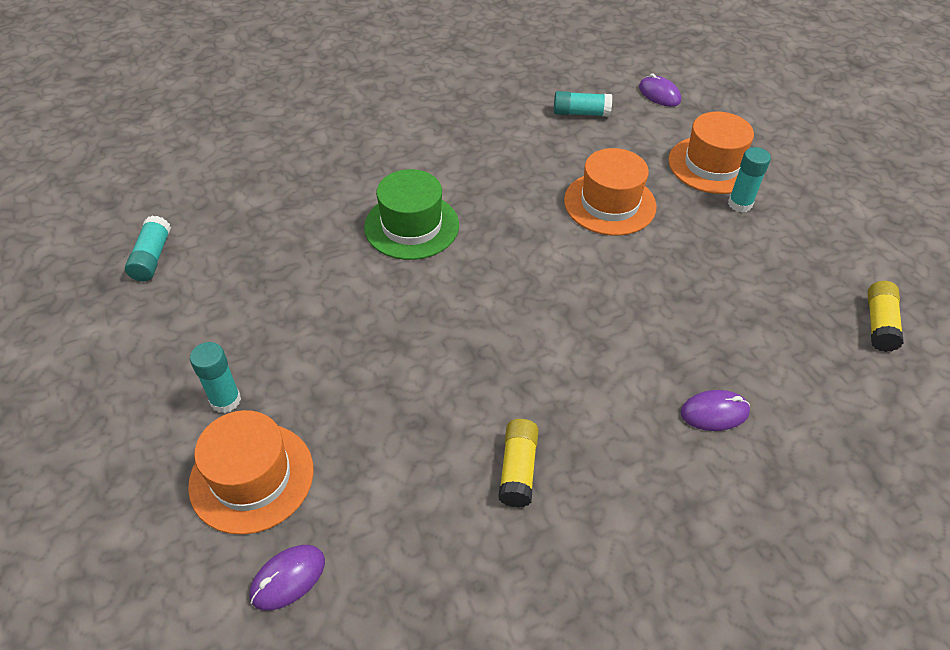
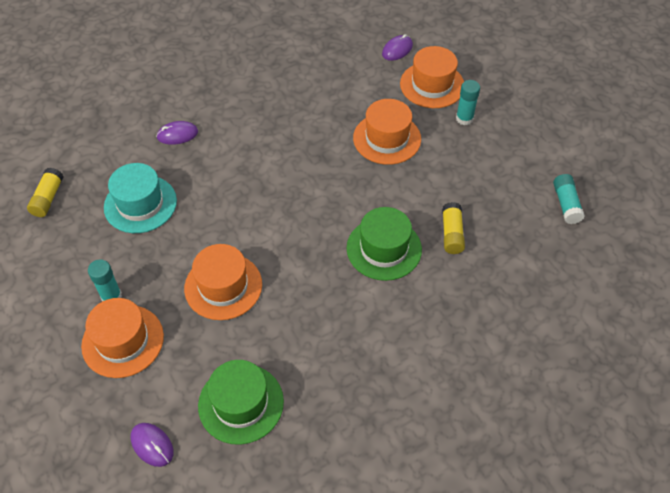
camera: 175 degrees right, 5 degrees up
(366, 375) = (387, 138): none -> orange hat
(518, 469) = (292, 99): yellow glue stick -> yellow glue stick (451, 234)
(581, 113) = (241, 403): turquoise glue stick -> green hat
(740, 305) = (140, 204): none -> turquoise hat

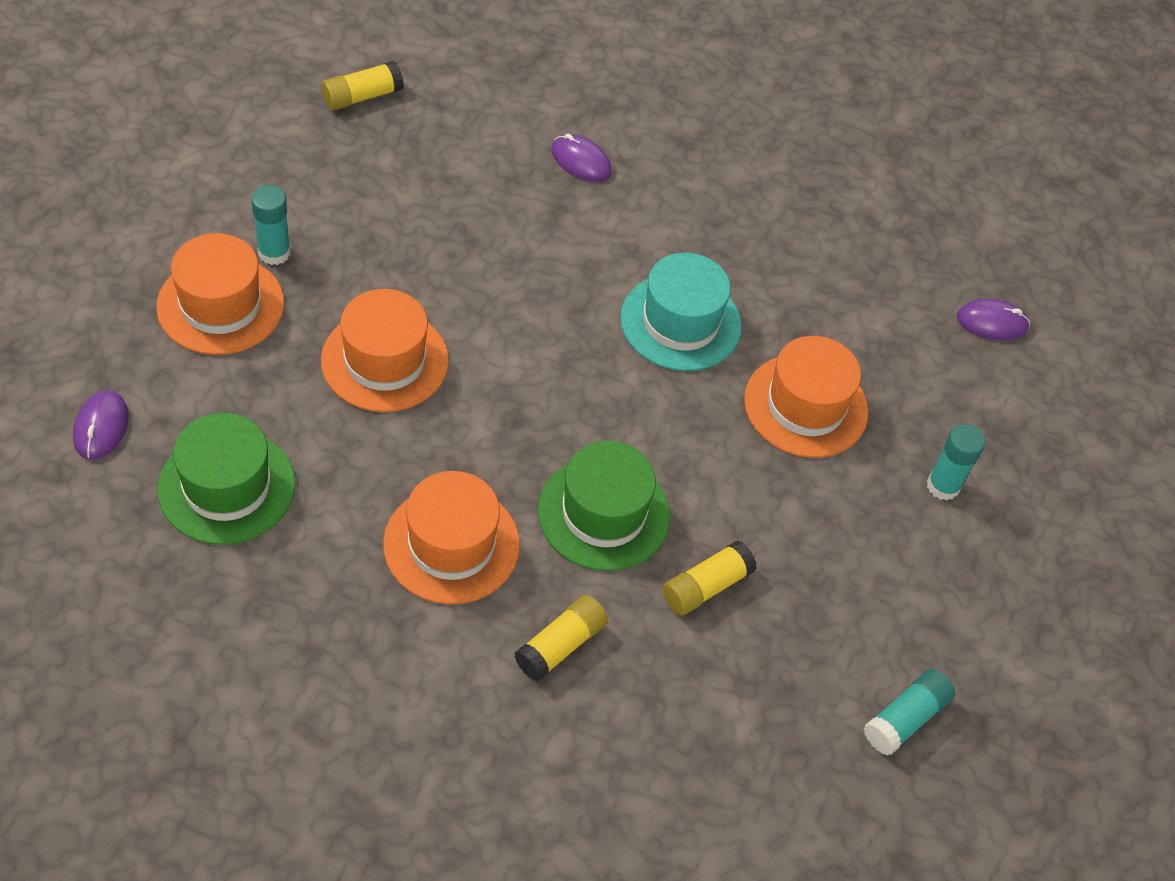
camera: 45 degrees right, 0 degrees up
(140, 204) = (435, 193): turquoise hat -> turquoise hat (680, 322)
(432, 85) = (967, 406): orange hat -> orange hat (451, 544)
(442, 309) = (560, 645): none -> yellow glue stick

